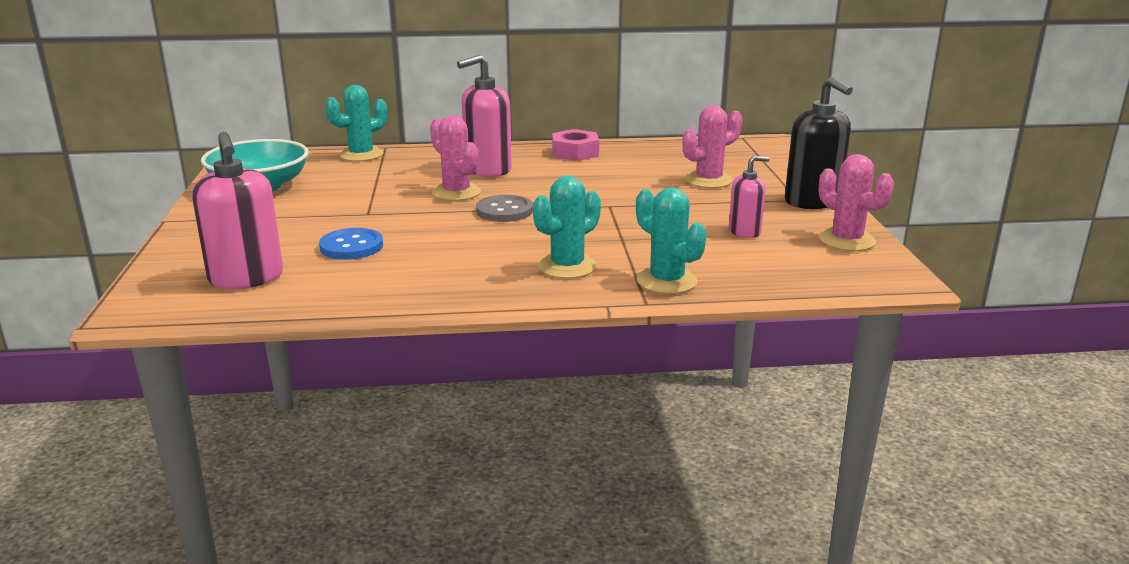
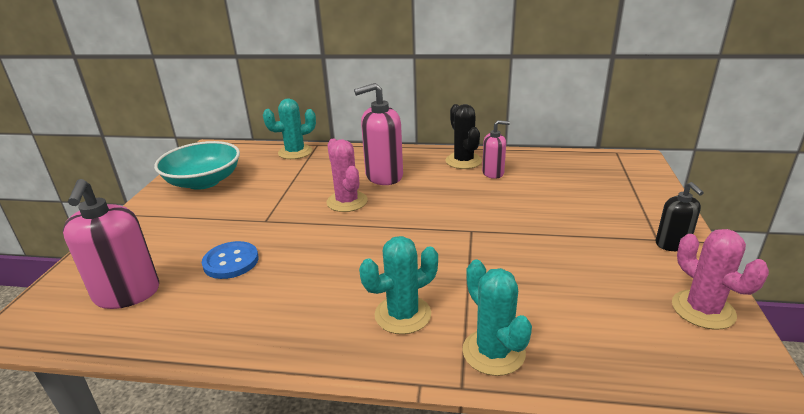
camera: 15 degrees right, 5 degrees up
(504, 211) = (377, 228): grey button -> none
(575, 152) = (463, 161): pink nut -> black cactus
(708, 180) = (573, 205): pink cactus -> none
(744, 231) = (593, 282): pink soap dispenser -> pink soap dispenser (493, 173)
(812, 201) = (672, 244): black soap dispenser -> black soap dispenser, size x0.58

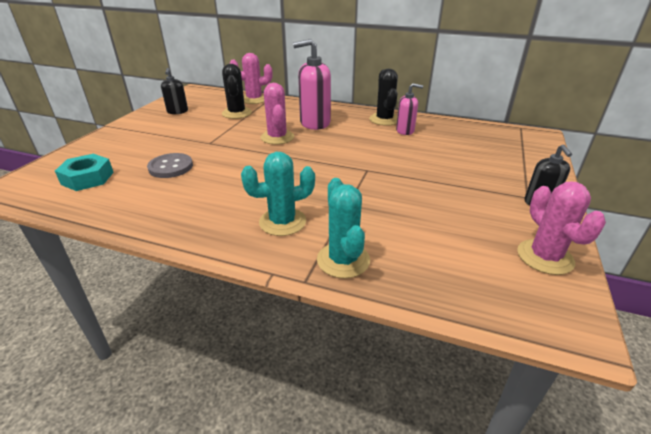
camera: 10 degrees right, 5 degrees up
(127, 294) = (87, 178): pink soap dispenser -> turquoise nut
(204, 181) = (177, 111): turquoise bowl -> black soap dispenser
(231, 262) = (171, 167): blue button -> grey button
(282, 174) = (237, 113): none -> black cactus
(295, 152) = (254, 99): turquoise cactus -> pink cactus

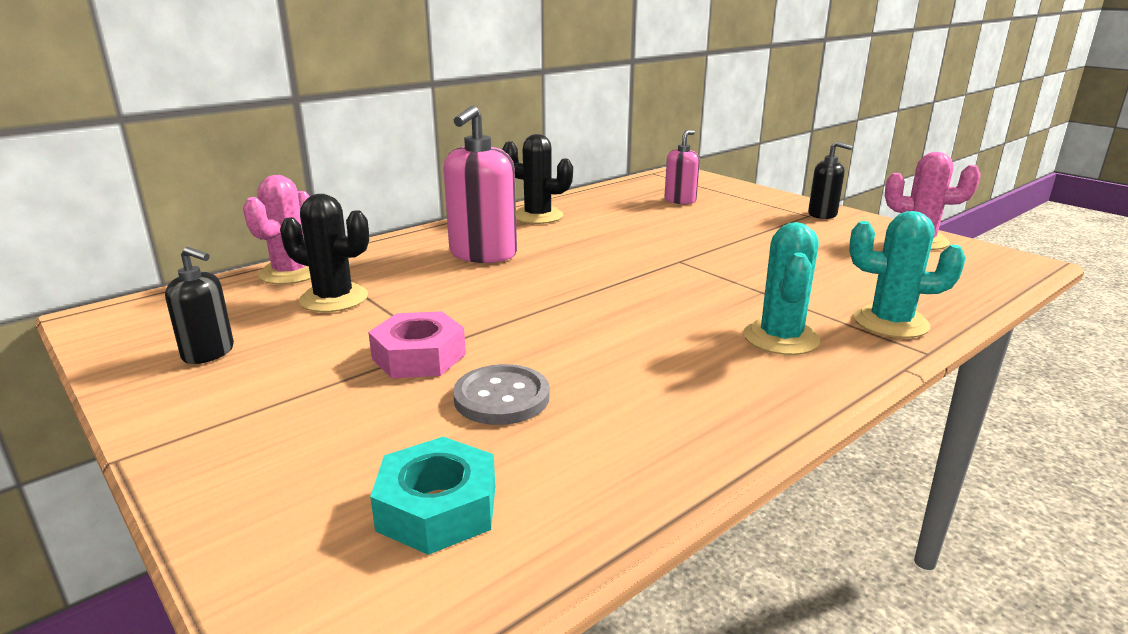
camera: 60 degrees left, 10 degrees down
(196, 142) = (419, 356): none -> pink nut
(277, 137) = (499, 288): pink cactus -> none
(405, 131) = (590, 216): pink soap dispenser -> pink soap dispenser (680, 200)

